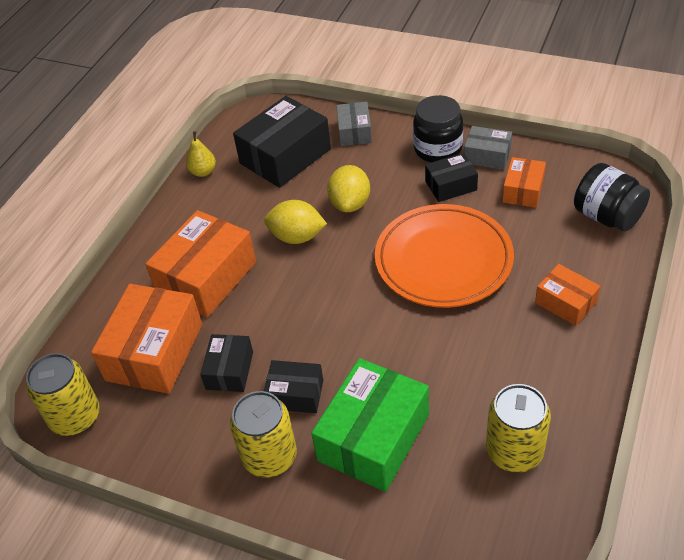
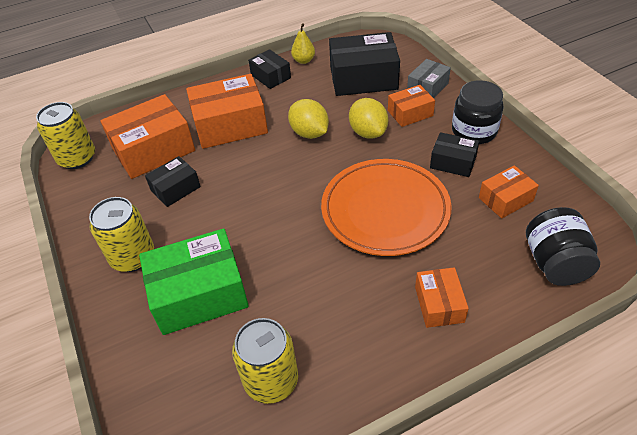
camera: 40 degrees right, 0 degrees up
(295, 394) = (191, 230): black box -> black box (270, 76)
(350, 203) = (368, 132): yellow lemon -> yellow lemon turned 75 degrees counterclockwise
(367, 164) = (410, 113): none -> orange box
(487, 156) = (506, 157): grey box -> none

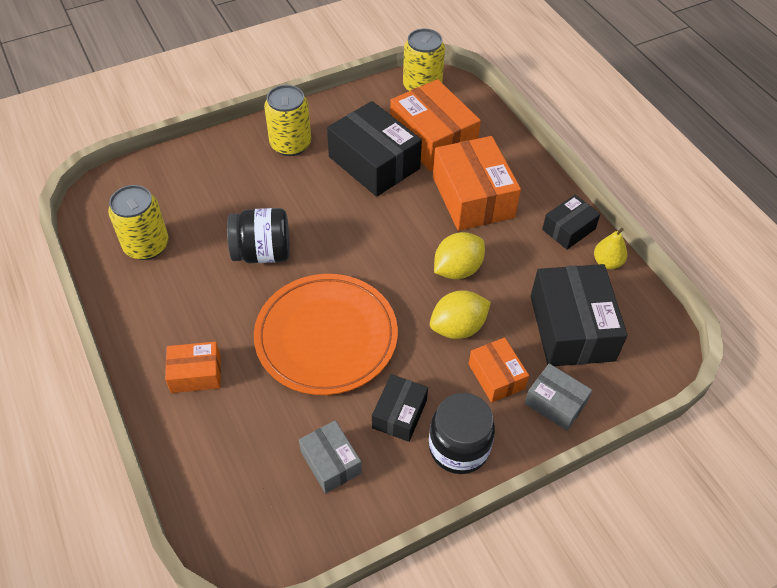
camera: 85 degrees right, 5 degrees up
(175, 188) = (374, 163): black box -> black box, size x1.83
(199, 294) = (242, 193): green box -> none
(505, 199) = (331, 462): orange box -> grey box
(555, 263) = (228, 494): black jar -> black jar (262, 253)

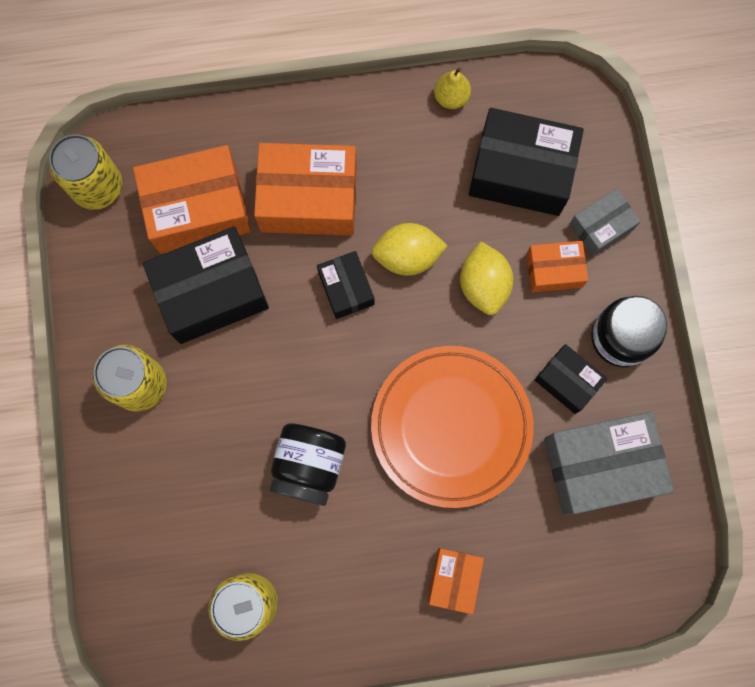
camera: 70 degrees left, 25 degrees up
(331, 462) = (600, 466): grey box -> grey box, size x1.83
(457, 269) = (407, 256): yellow lemon -> yellow lemon turned 75 degrees counterclockwise
(568, 229) = (393, 116): black box -> black box (346, 288)

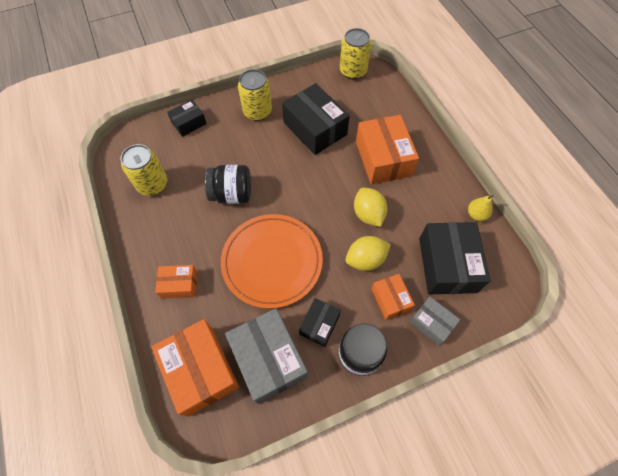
camera: 75 degrees right, 15 degrees down
(198, 209) = (357, 112): orange box -> orange box (200, 370)
(346, 288) = (338, 188): black box -> black box (189, 123)

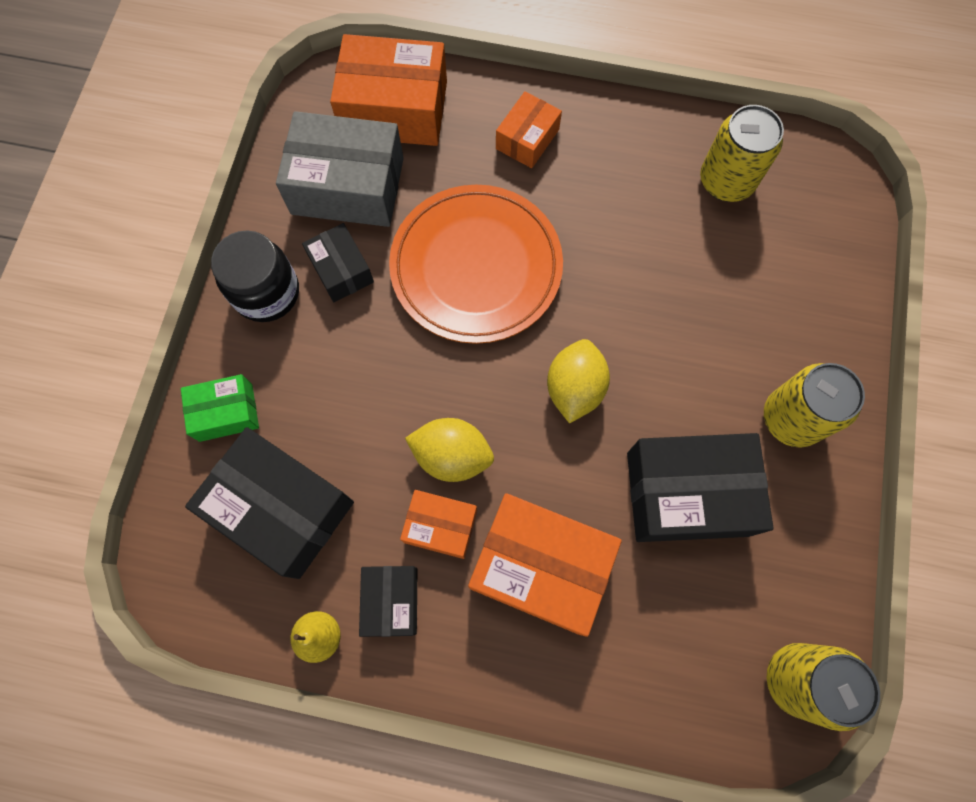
camera: 125 degrees right, 10 degrees up
(189, 123) = (830, 292): black box -> black box (391, 601)
(232, 194) = (632, 279): black jar -> none
(365, 260) = (382, 394): yellow lemon -> yellow lemon (574, 388)
(390, 299) = (300, 384): orange box -> orange box (440, 526)
(431, 323) = (226, 412): grey box -> green box

